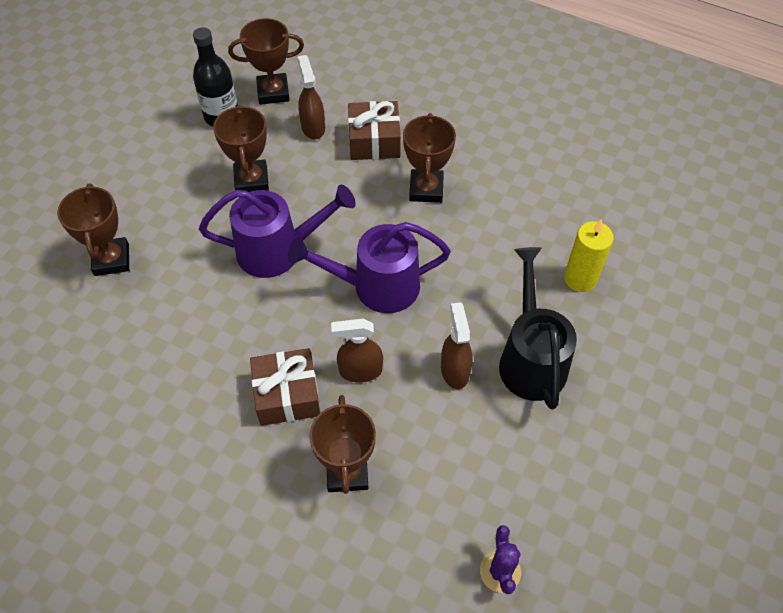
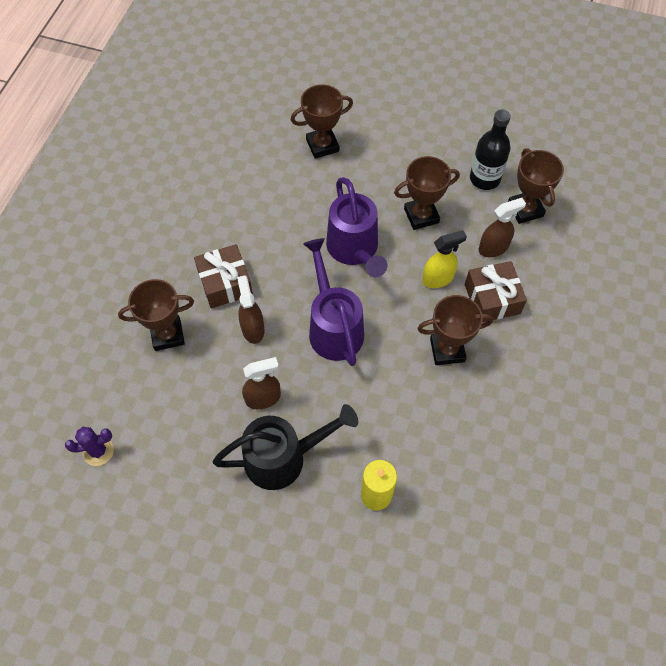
camera: 80 degrees right, 5 degrees up
(338, 181) = (438, 278): none -> yellow spray bottle

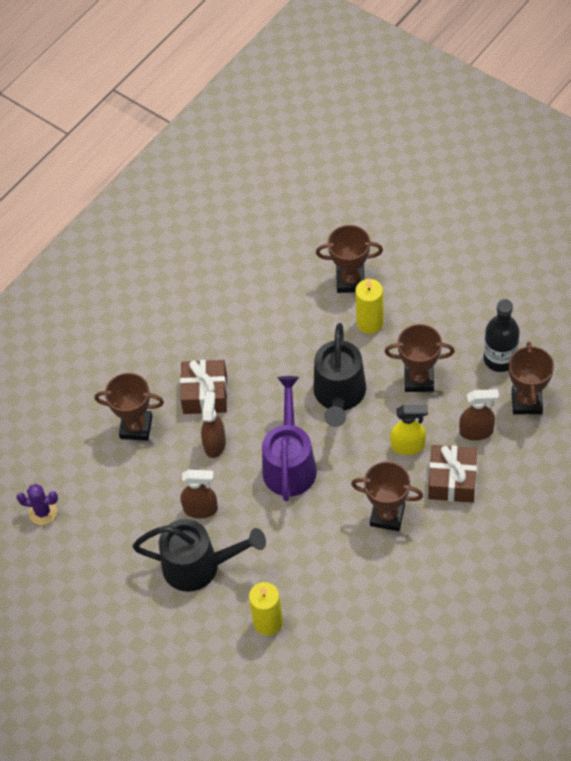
camera: 25 degrees right, 5 degrees down
(355, 177) = (370, 323): none -> yellow candle
(355, 250) = (339, 396): purple watering can -> black watering can

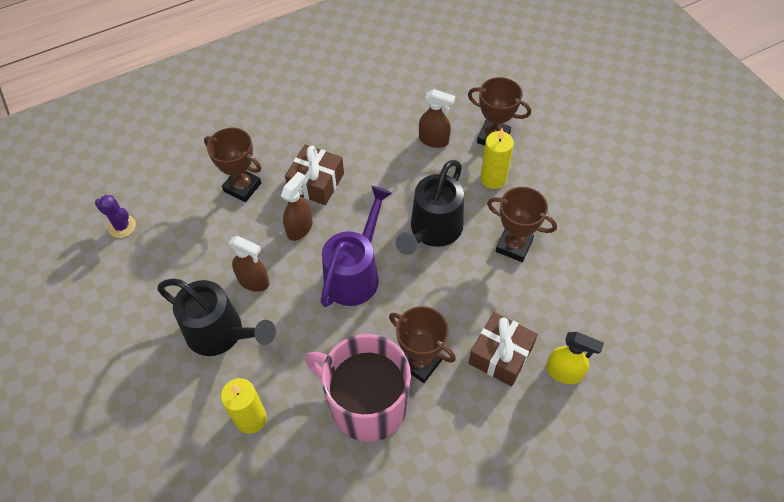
camera: 20 degrees right, 0 degrees up
(360, 568) = (367, 404): none -> pink mug
(408, 446) = (474, 303): yellow spray bottle -> yellow spray bottle (564, 372)
(476, 431) = (547, 317): brown spray bottle -> brown spray bottle (434, 140)
(500, 359) = (601, 258): black bottle -> none
(526, 402) = (610, 309): brown trophy -> none

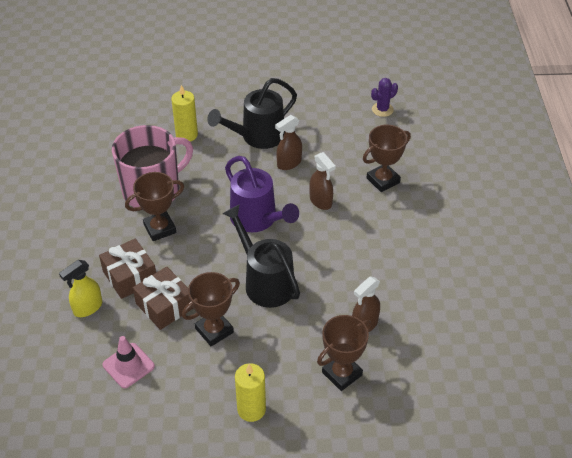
camera: 115 degrees right, 10 degrees down
(316, 183) = (361, 225): brown gift -> brown gift (164, 306)
(493, 178) = (293, 350): yellow candle -> yellow candle (251, 409)
(598, 295) = (128, 365): none -> pink traffic cone

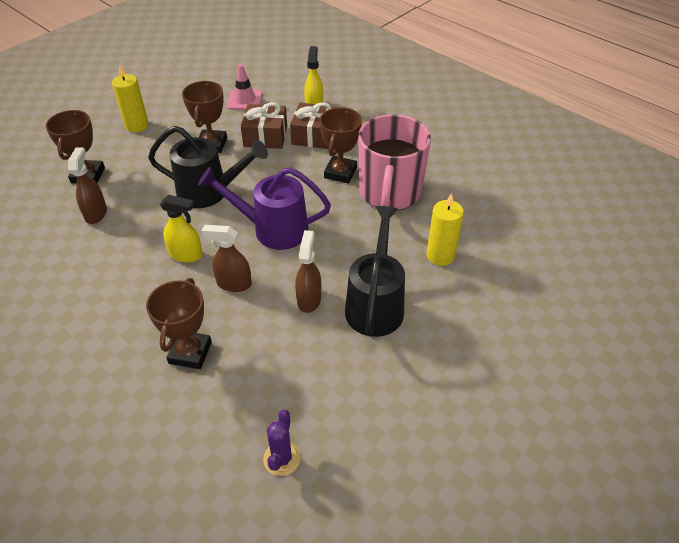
camera: 135 degrees right, 0 degrees up
(330, 241) = (186, 255): none -> yellow spray bottle

